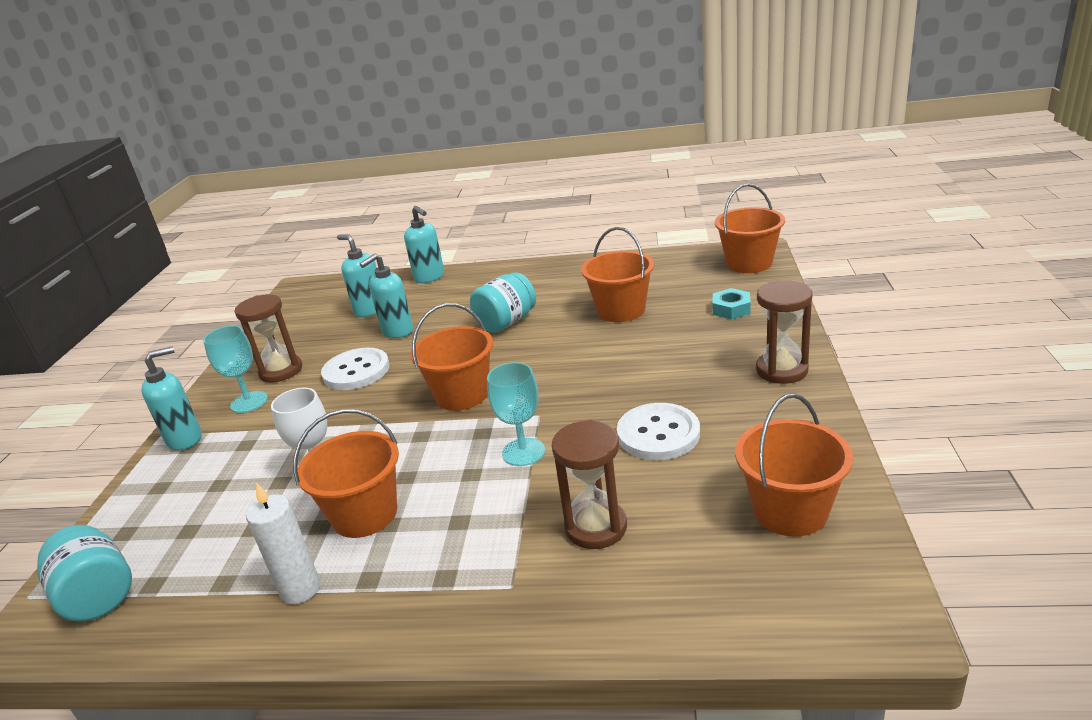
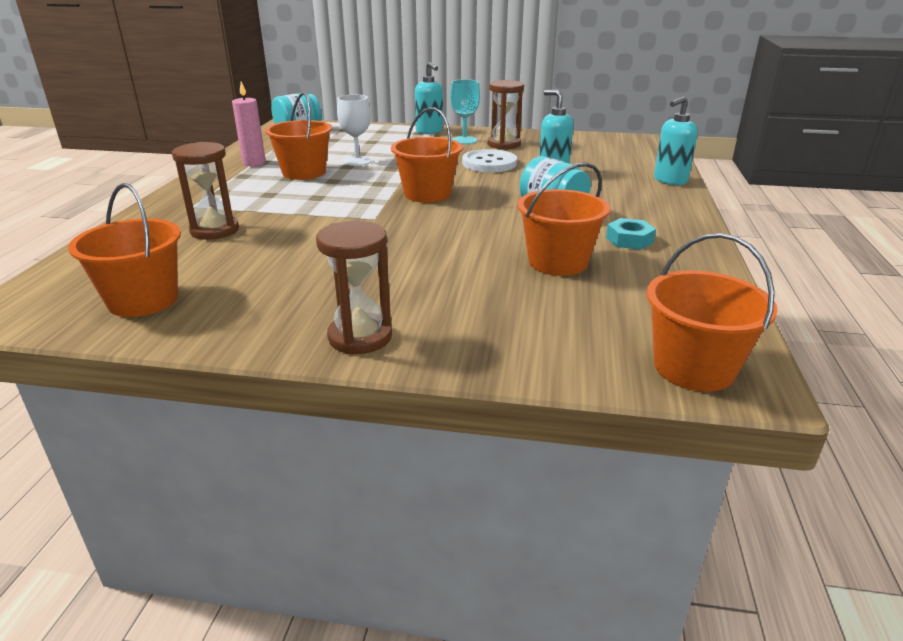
camera: 90 degrees right, 0 degrees up
(300, 589) = (254, 163): white candle -> pink candle
(370, 310) = (600, 163): turquoise soap dispenser -> none
(523, 452) = (327, 212): turquoise goblet -> none
(658, 434) = (302, 260): white button -> none
(731, 309) = (534, 329): turquoise nut -> turquoise nut (629, 240)

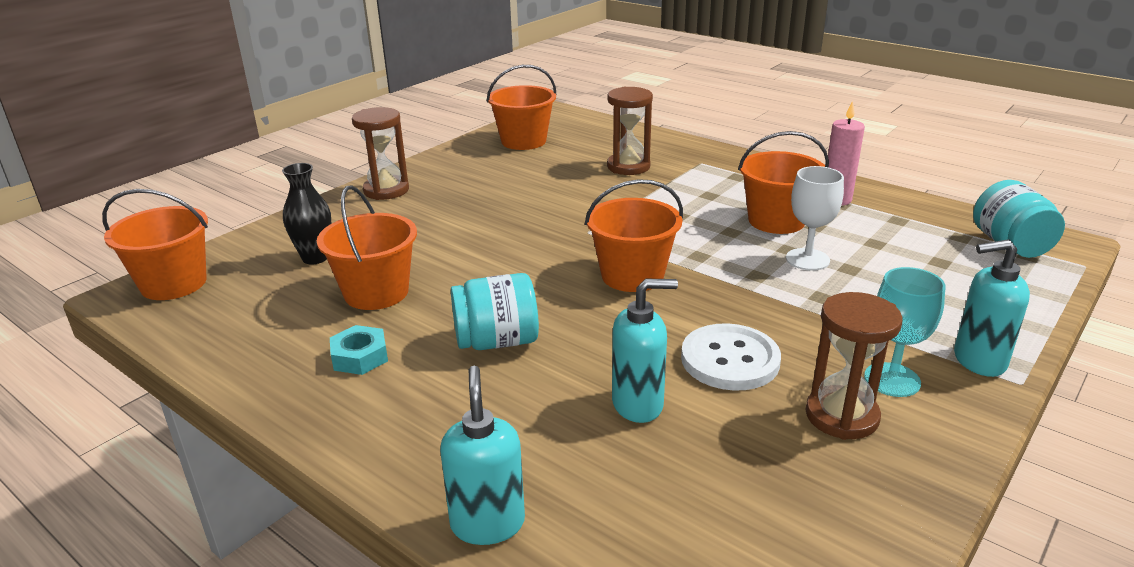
camera: 120 degrees right, 0 degrees up
(547, 311) = (315, 258): none -> black vase

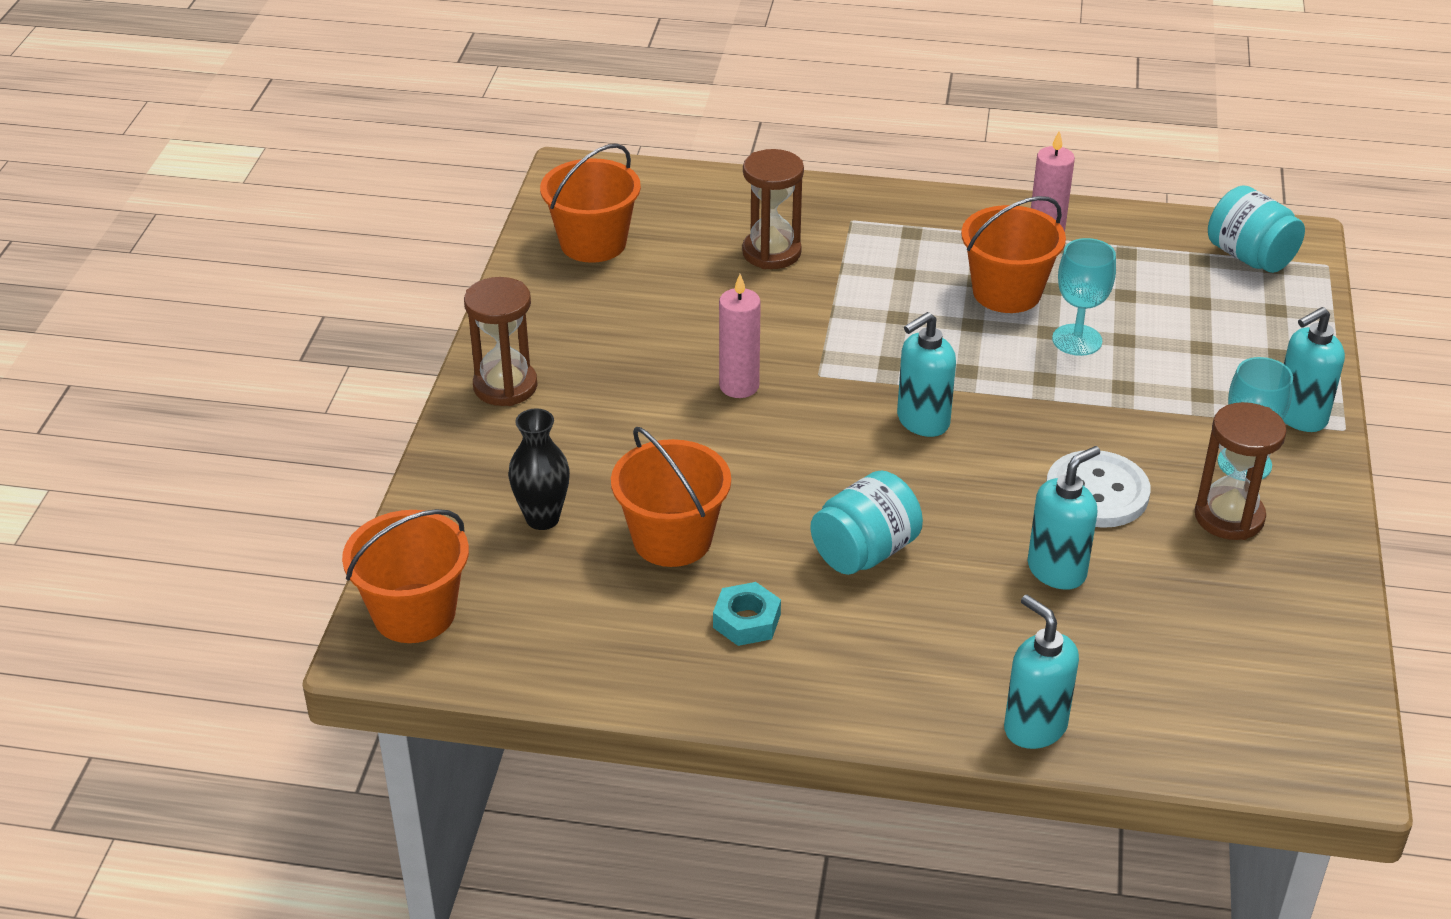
camera: 30 degrees left, 10 degrees up
(526, 224) = (739, 386): none -> pink candle
(632, 275) = (922, 421): orange bucket -> turquoise soap dispenser
(807, 259) = (1077, 340): white goblet -> turquoise goblet

